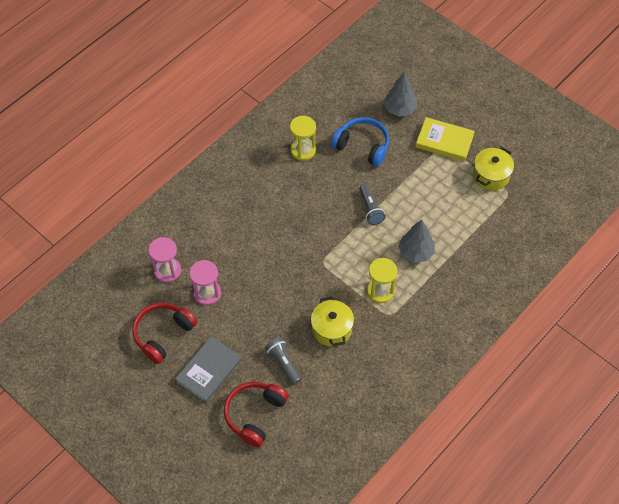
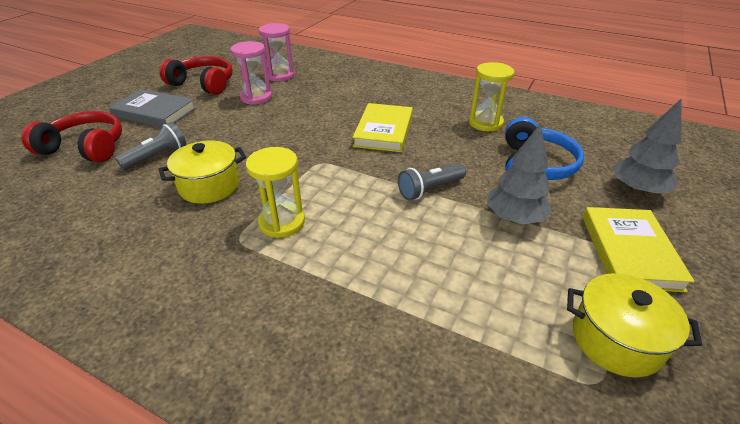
camera: 75 degrees right, 20 degrees down
(293, 215) = (383, 131): none -> yellow book
(415, 252) = (370, 251): grey tree -> grey tree (514, 218)

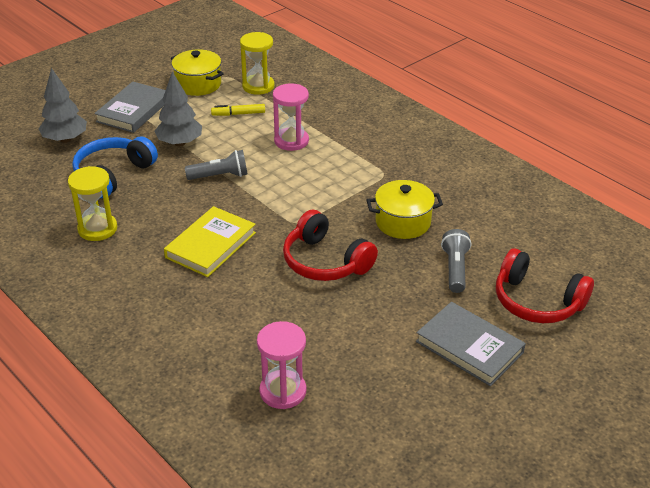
camera: 160 degrees left, 0 degrees up
(157, 156) = (455, 269): grey flashlight -> grey flashlight turned 120 degrees clockwise
(203, 84) = (404, 400): red headphones -> red headphones (325, 261)
(256, 97) = (332, 344): pink hourglass -> pink hourglass (291, 141)
(282, 222) = (349, 178): yellow hourglass -> yellow hourglass (258, 86)
(490, 288) = (238, 114): none -> yellow marker
(630, 252) = (133, 110): yellow book -> grey book

